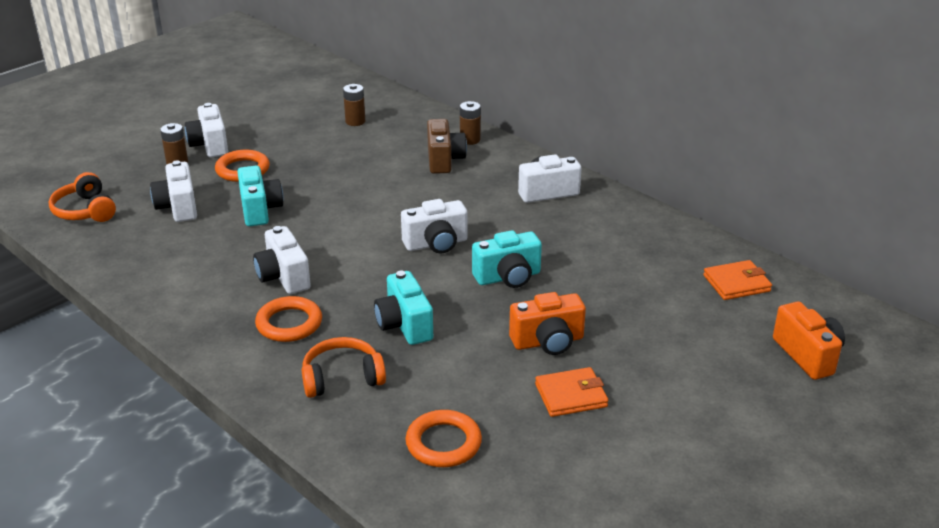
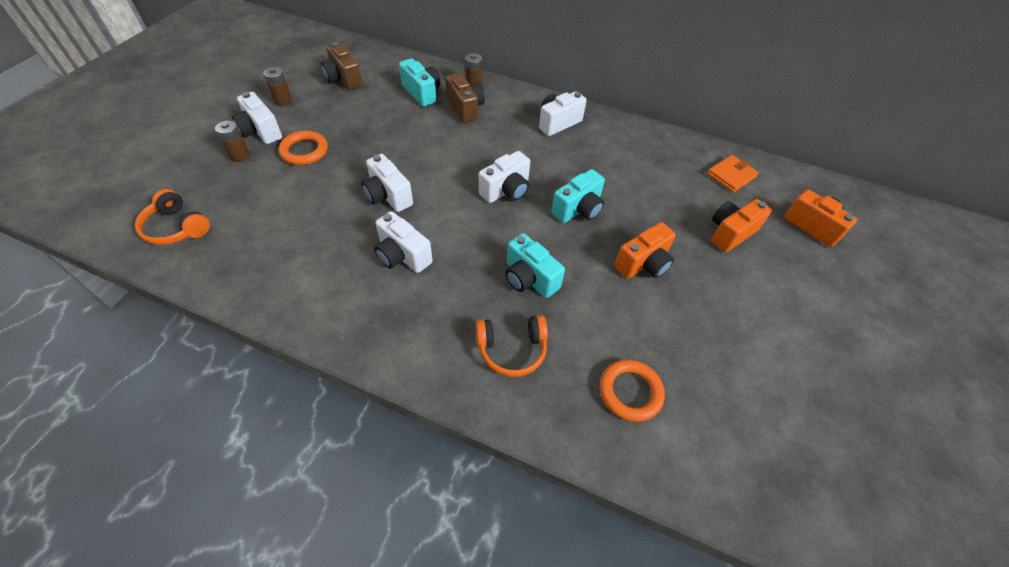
camera: 25 degrees left, 20 degrees up
(178, 207) = (266, 203): white camera -> white camera (388, 196)
(260, 210) = (343, 190): turquoise camera -> turquoise camera (422, 93)
(289, 323) = (435, 304): orange ring -> none
(325, 111) = (343, 79): none -> brown camera
(342, 378) = (512, 349): orange headphones -> orange headphones turned 150 degrees counterclockwise
(355, 121) = (374, 84): brown battery -> brown battery (283, 101)
(571, 395) = (690, 311): orange wallet -> none
(685, 338) = (730, 233): none -> orange camera

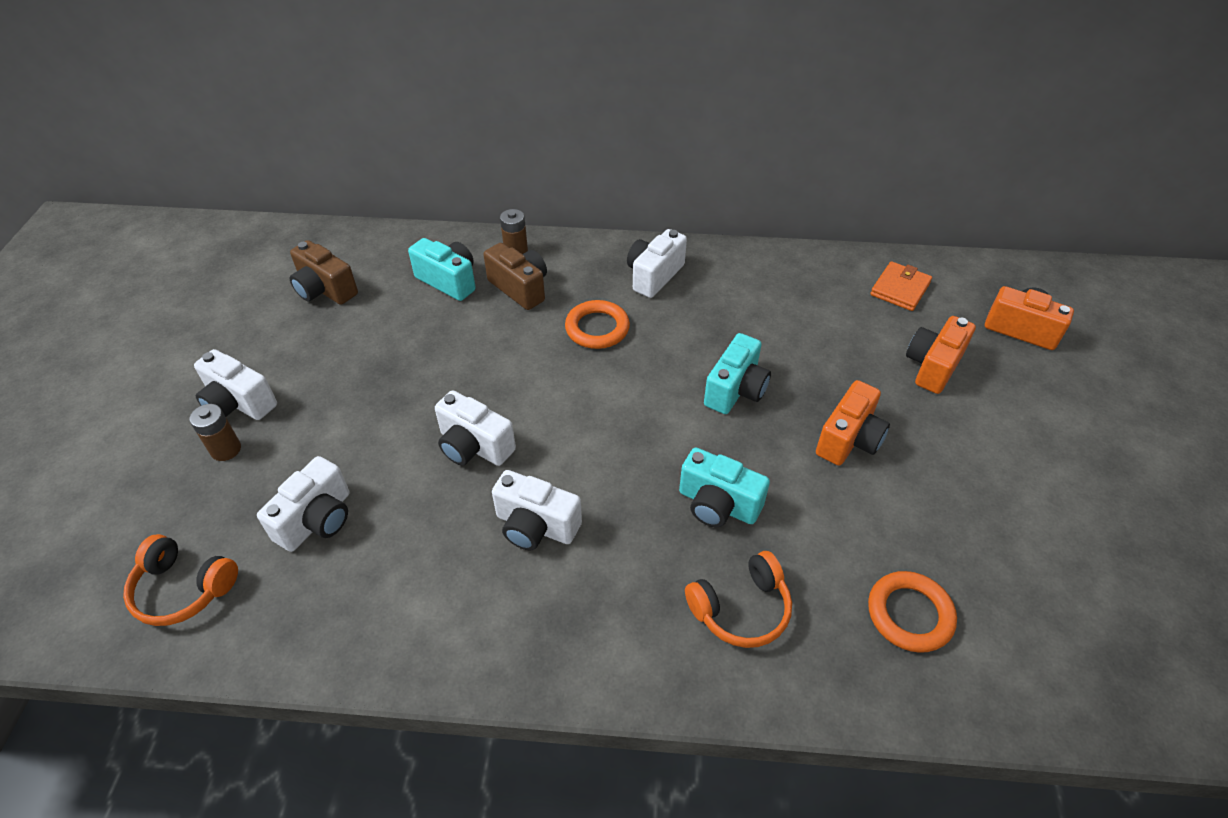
camera: 15 degrees left, 5 degrees down
(283, 101) = (250, 347): brown battery -> none
(304, 151) = (320, 415): orange ring -> orange ring (597, 328)
(506, 190) = (631, 391): white camera -> white camera (317, 520)

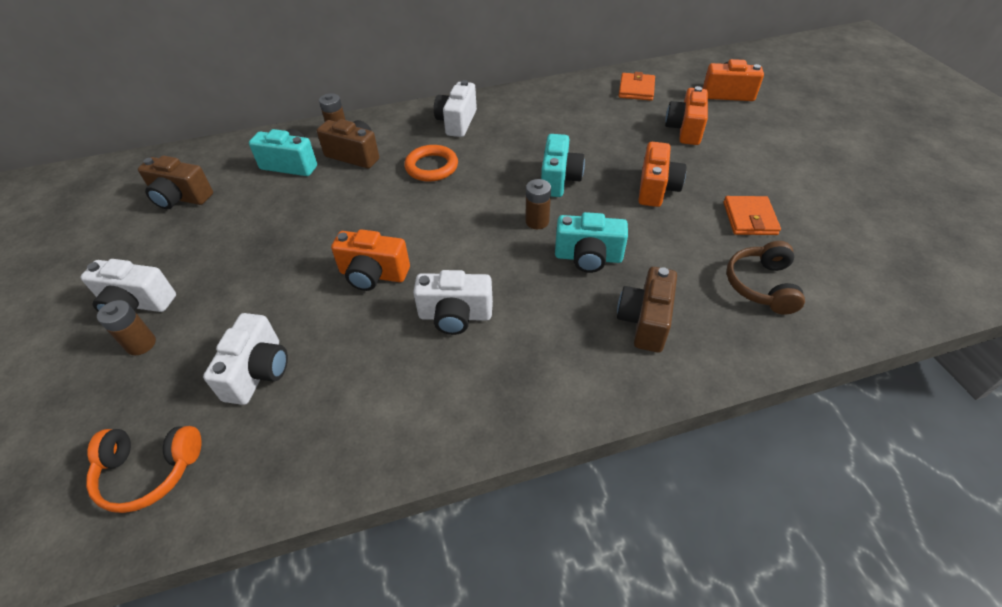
camera: 20 degrees left, 0 degrees up
(474, 446) = (373, 275): white camera -> orange camera
(682, 438) = (537, 221): none -> brown battery
(741, 609) = (645, 321): orange headphones -> brown camera
(909, 614) = (761, 285): orange ring -> brown headphones
(947, 519) = (749, 218): none -> orange wallet

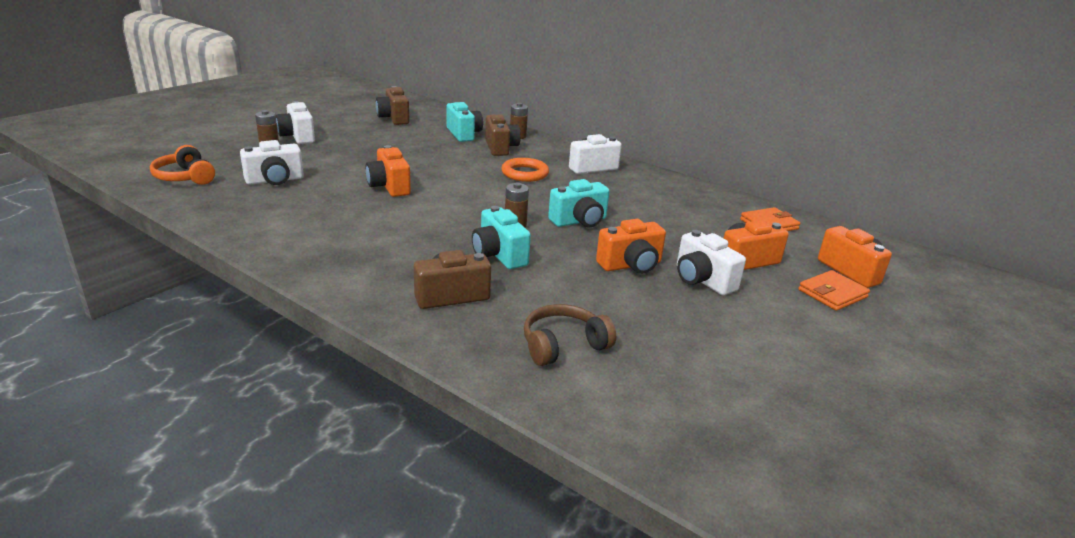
camera: 50 degrees right, 20 degrees down
(455, 316) = (379, 222): white camera -> white camera (702, 280)
(749, 218) = (656, 321): orange wallet -> orange wallet (832, 293)

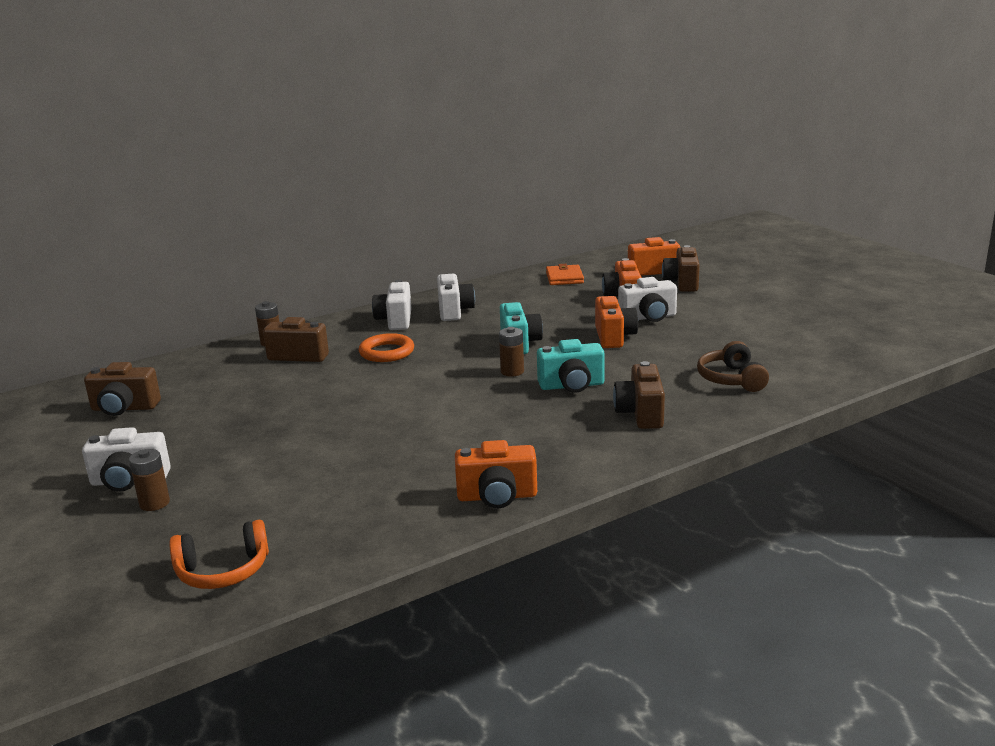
camera: 65 degrees left, 5 degrees down
(275, 180) = (292, 499): white camera -> white camera (454, 311)
(389, 187) = (370, 426): orange camera -> orange camera (497, 496)
(463, 134) = (234, 370): turquoise camera -> none
(832, 293) = (682, 283): orange wallet -> brown camera

